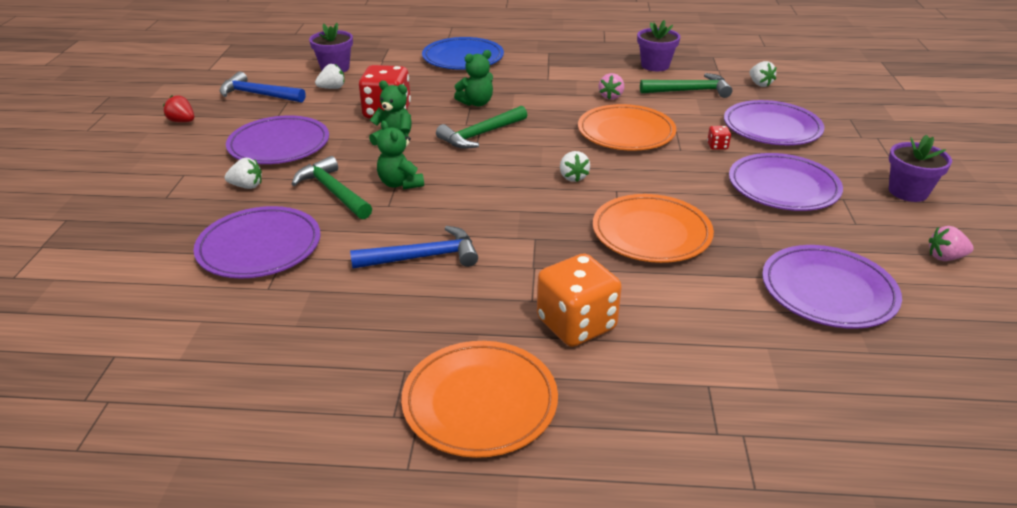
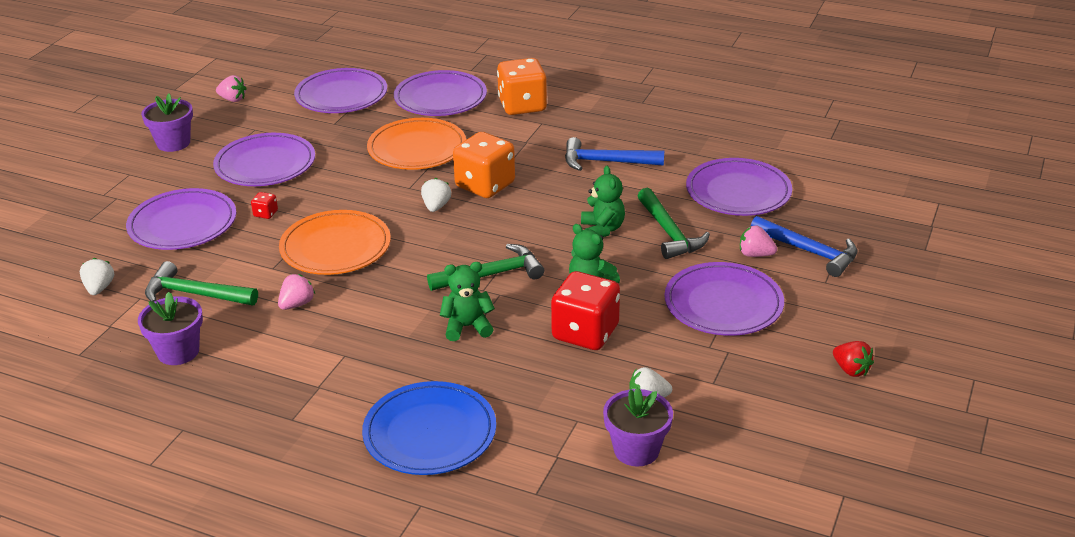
camera: 160 degrees left, 0 degrees up
(247, 186) = (755, 254): white strawberry -> pink strawberry
(258, 94) = (755, 406): blue hammer -> blue hammer (809, 252)
(480, 402) = (604, 83): orange plate -> none
(542, 205) = (485, 185): none -> orange dice
(697, 314) = (440, 98): none -> purple plate

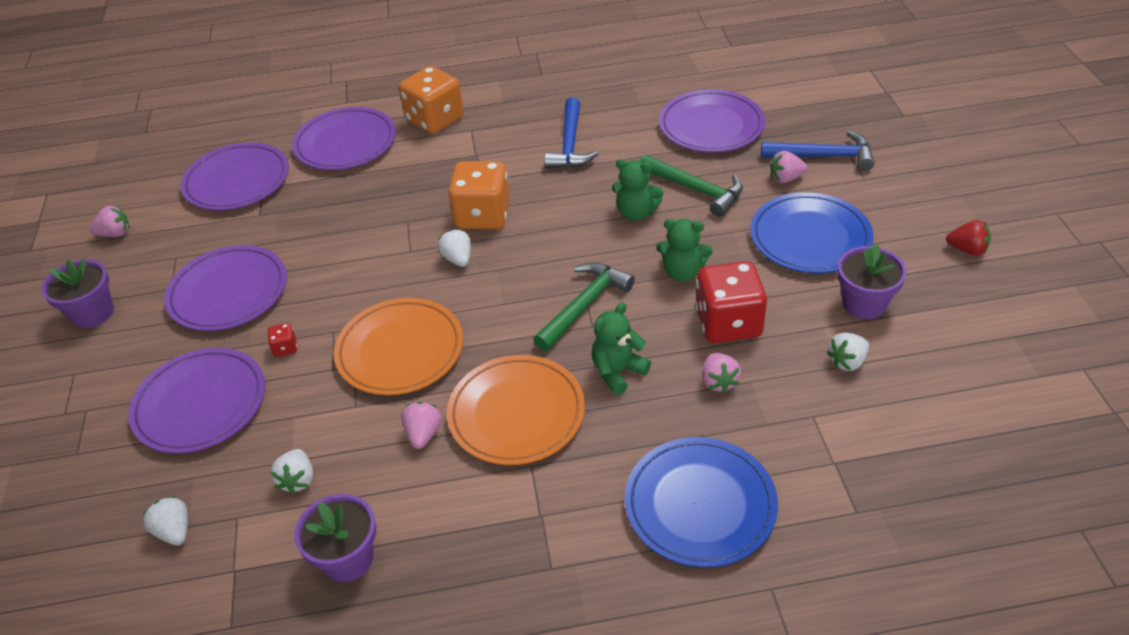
camera: 30 degrees left, 10 degrees up
(195, 294) = (298, 480): green hammer -> white strawberry
(417, 149) = (376, 206): orange plate -> orange plate (516, 413)
(533, 366) = (718, 382): none -> pink strawberry
(602, 229) = (636, 213): green teddy bear -> green teddy bear turned 150 degrees clockwise
(606, 162) = (570, 144): blue hammer -> blue hammer turned 60 degrees counterclockwise
(636, 450) = (891, 418): purple flower pot -> purple flower pot (864, 303)
(723, 304) = (810, 237): purple plate -> blue plate

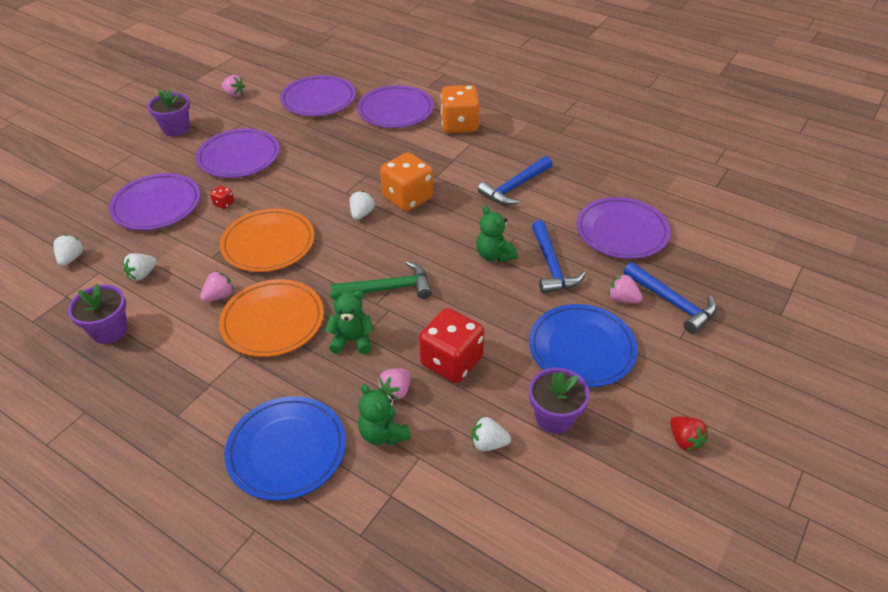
camera: 40 degrees right, 0 degrees up
(682, 272) = (469, 311): green teddy bear -> green teddy bear (383, 434)
(696, 190) = (551, 266): green hammer -> blue hammer

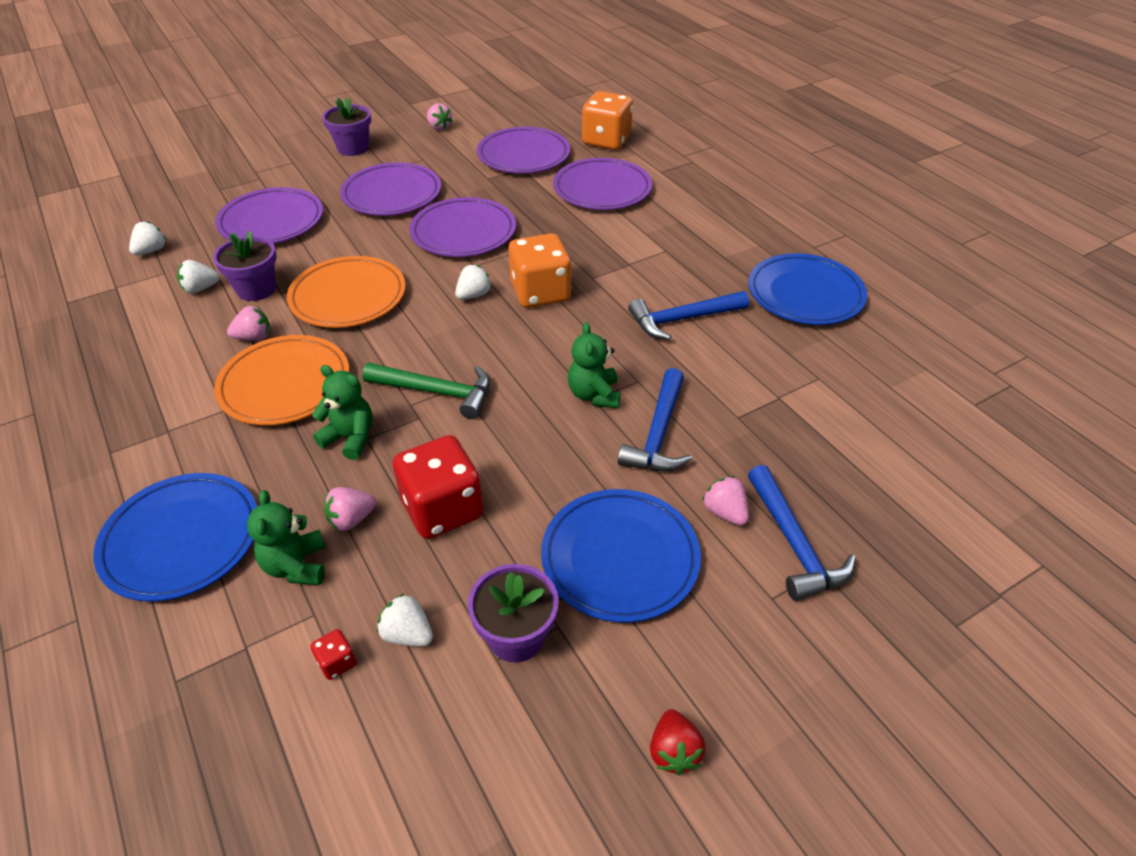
camera: 25 degrees right, 0 degrees up
(109, 330) = (124, 336): purple flower pot -> purple flower pot (256, 289)
(224, 203) = (337, 239): red dice -> red dice (337, 662)
(459, 125) = (667, 225): orange dice -> orange dice (606, 141)
(579, 147) = (805, 294): none -> blue plate
(622, 231) = (788, 421): purple plate -> purple plate (463, 232)

